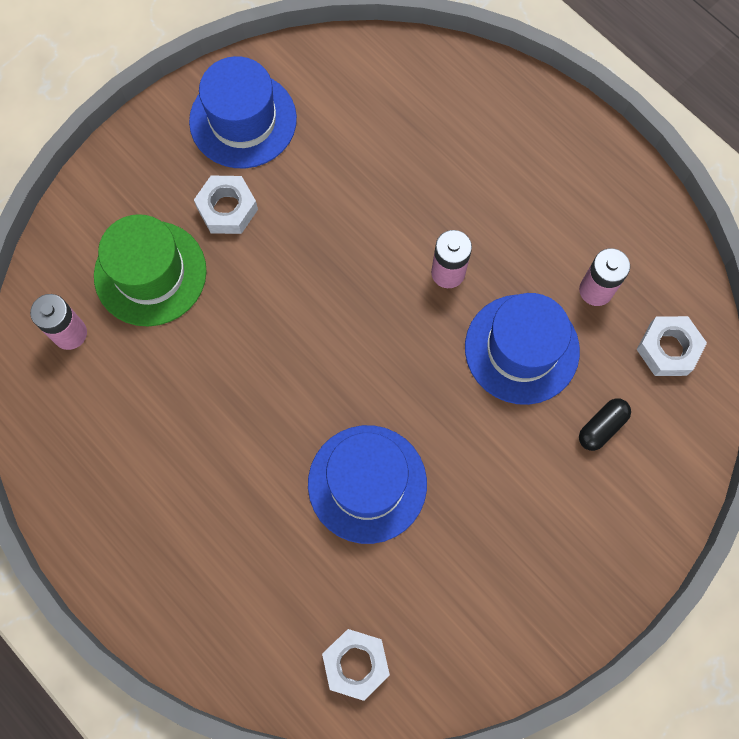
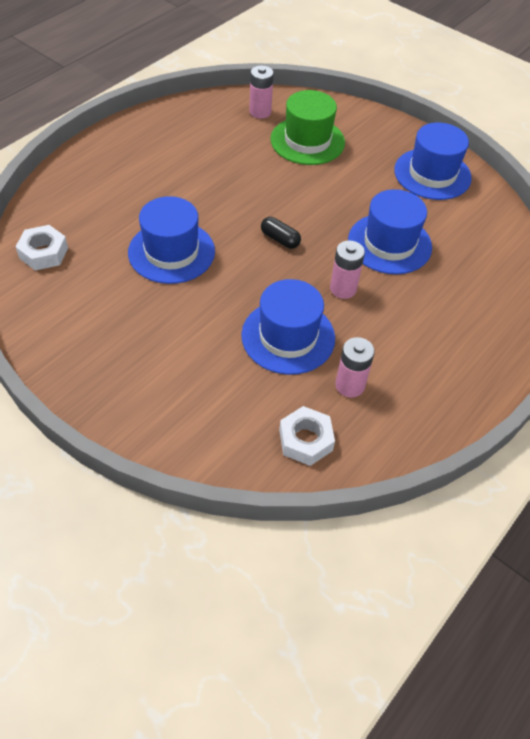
camera: 80 degrees right, 20 degrees down
(227, 209) = (362, 171): white nut -> none
(373, 202) = (389, 243): none -> blue hat
(601, 427) = (228, 392): black capsule -> black capsule (280, 239)

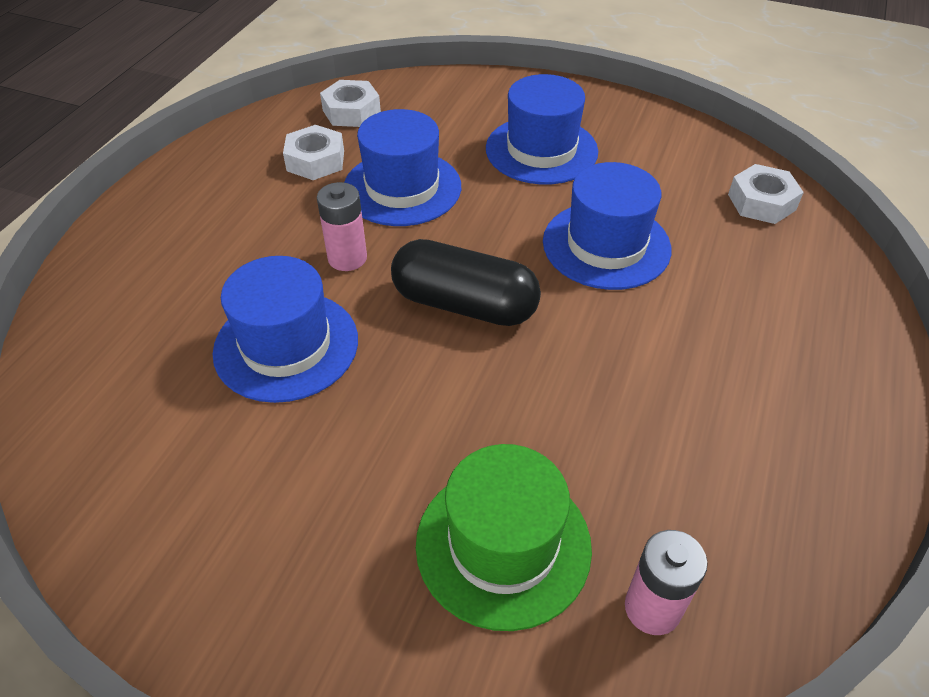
camera: 165 degrees right, 5 degrees down
(280, 239) = (464, 304): black capsule -> black capsule, size x2.03
(350, 385) = (315, 160): pink battery -> white nut
(432, 174) = (206, 536): blue hat -> blue hat (541, 150)

